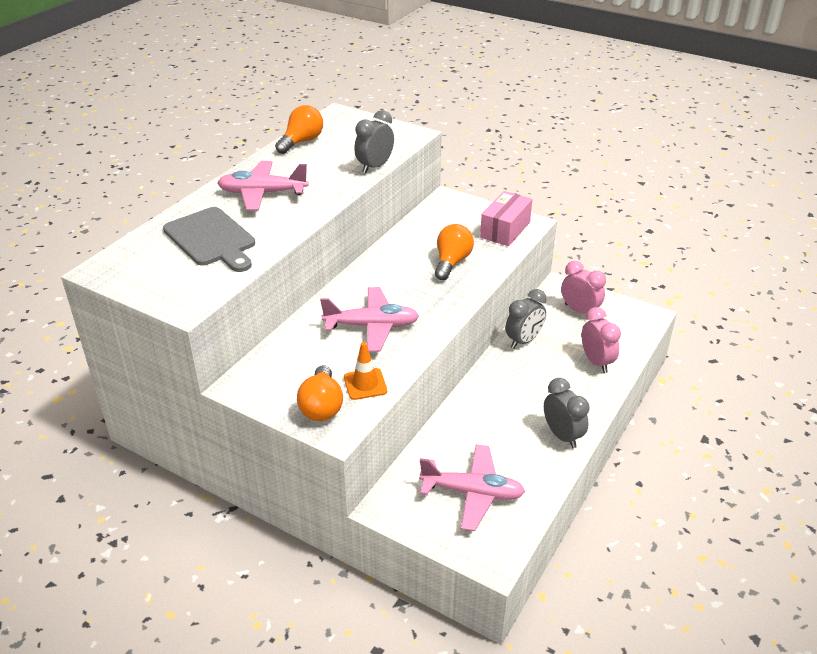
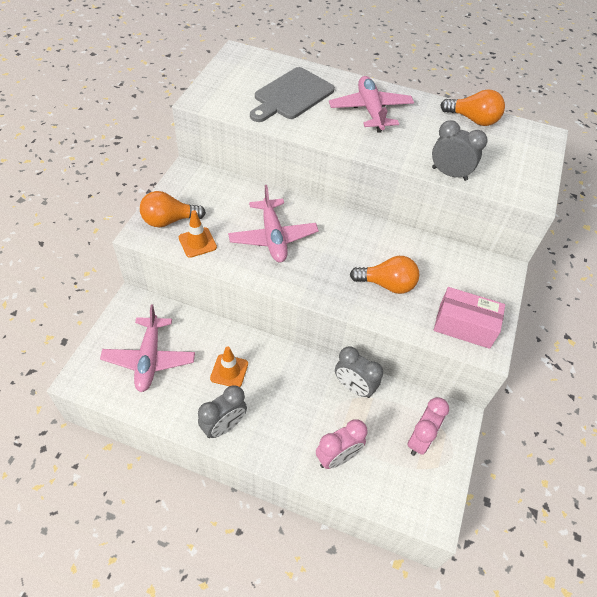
camera: 75 degrees right, 15 degrees up
(496, 426) = (229, 371): none -> orange traffic cone

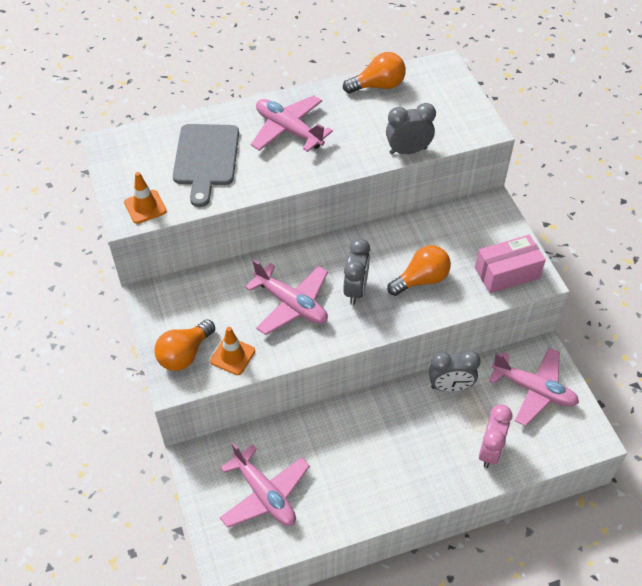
camera: 35 degrees left, 0 degrees up
(224, 426) = (383, 498): grey clock -> grey clock (355, 290)
(229, 371) = (341, 451): orange traffic cone -> orange traffic cone (145, 207)
(420, 440) = (533, 390): pink clock -> pink plane

